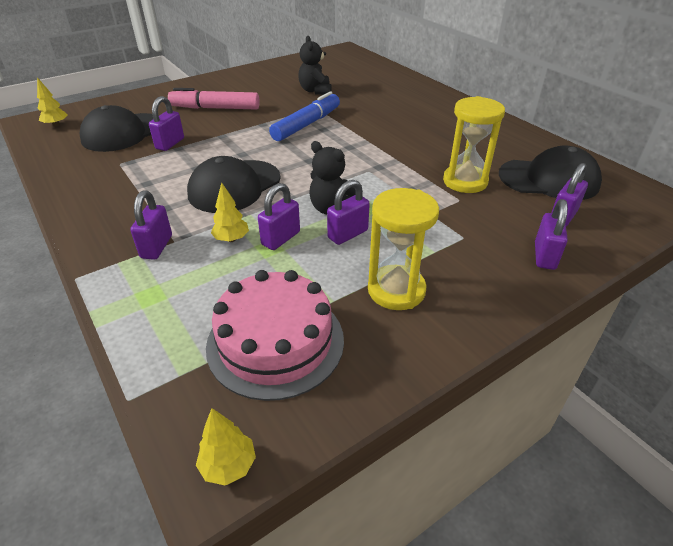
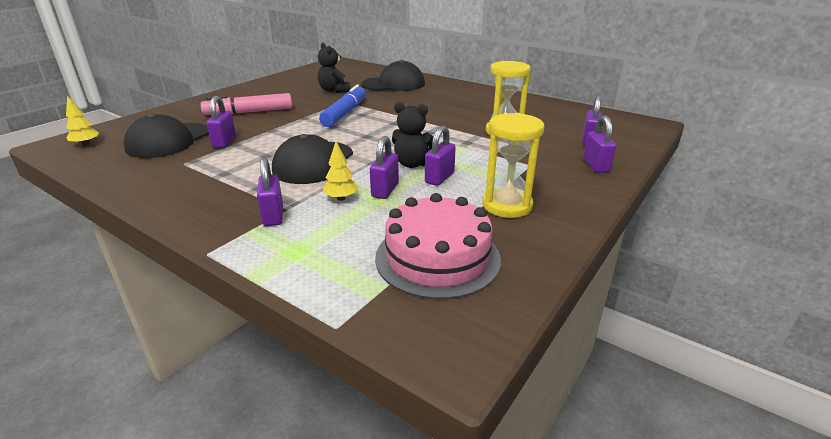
camera: 20 degrees left, 10 degrees down
(228, 465) = (466, 347): yellow tree -> none
(549, 179) = (562, 122): black cap -> black cap (394, 84)

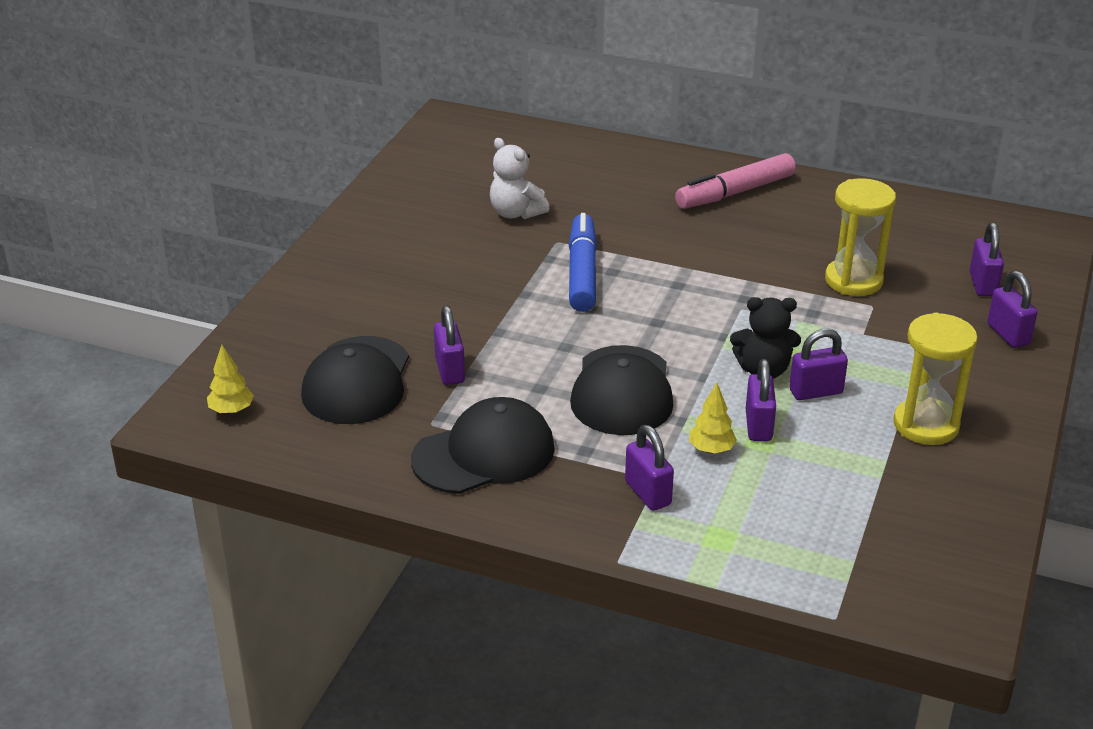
camera: 15 degrees left, 5 degrees up
(249, 112) = (420, 293): pink marker -> pink marker (735, 192)
(334, 90) = (516, 213): black teddy bear -> white teddy bear
(394, 84) = (607, 179): black cap -> black cap (484, 454)
(437, 258) = (886, 517): pink cake -> none
(439, 178) = (815, 391): purple padlock -> purple padlock turned 60 degrees clockwise

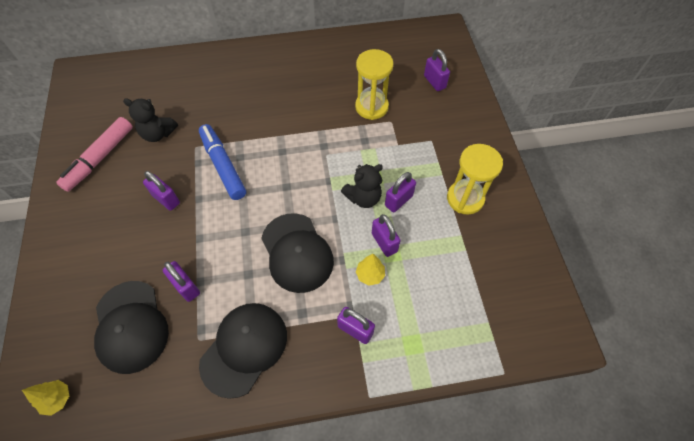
camera: 30 degrees left, 25 degrees up
(516, 213) = (158, 134): white teddy bear -> black teddy bear
(735, 192) = (275, 66): pink marker -> pink marker (100, 158)
(1008, 334) = (466, 113): purple padlock -> purple padlock (166, 199)

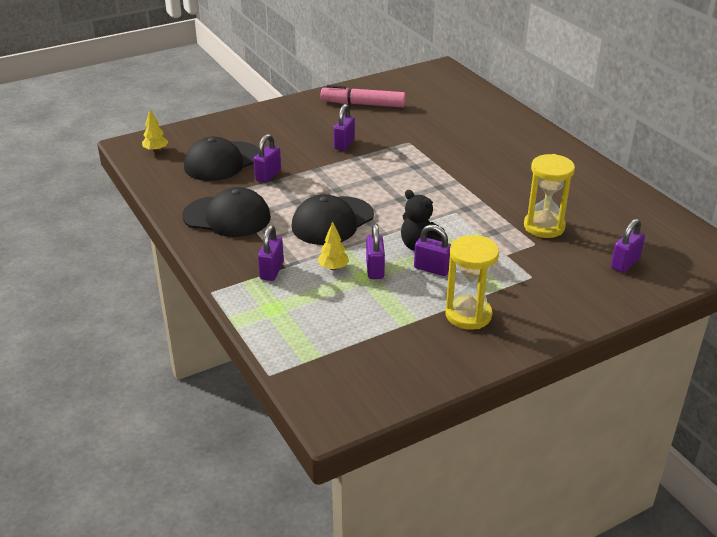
camera: 70 degrees right, 25 degrees down
(158, 134) = (408, 121): black teddy bear -> none
(223, 166) = (398, 160): blue marker -> none
(384, 242) = (375, 269): purple padlock -> purple padlock turned 45 degrees counterclockwise

